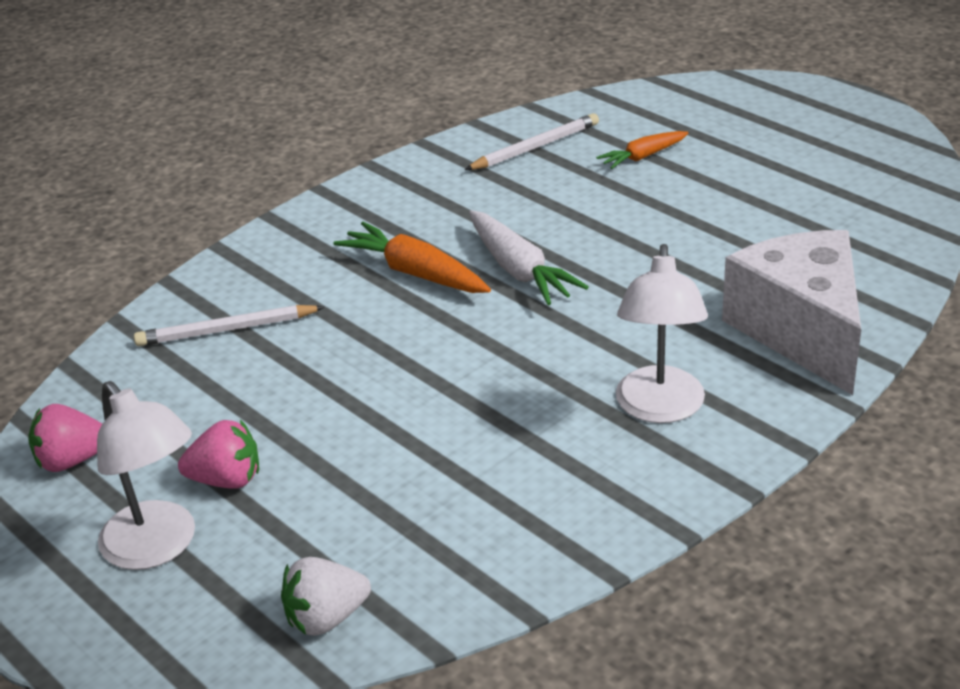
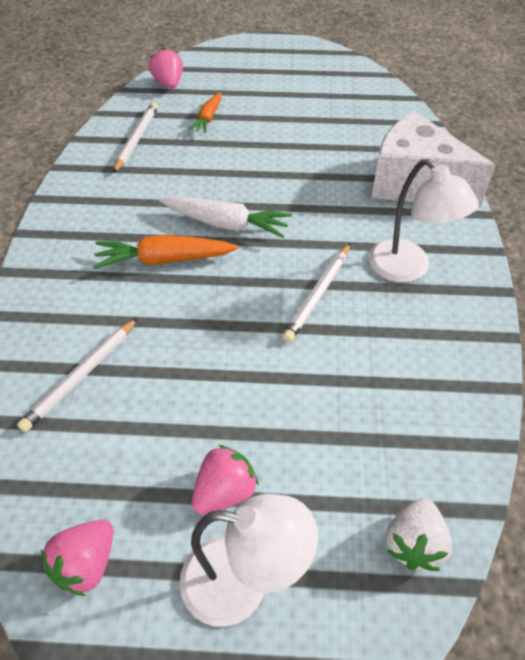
camera: 45 degrees left, 15 degrees up
(524, 379) = (318, 294): none -> white pencil
(647, 102) = (169, 84): none -> pink strawberry

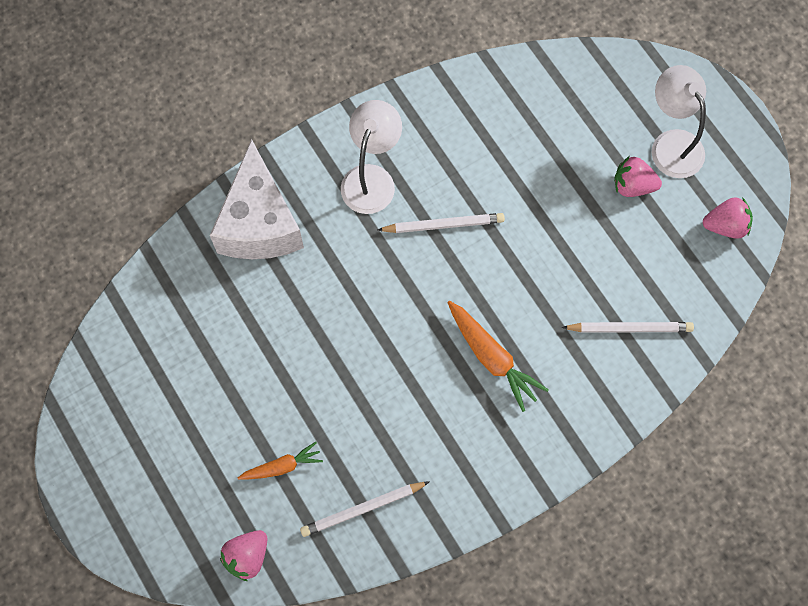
camera: 125 degrees left, 20 degrees up
(225, 224) = (419, 341): white carrot -> none
(414, 543) = (584, 76): white strawberry -> none

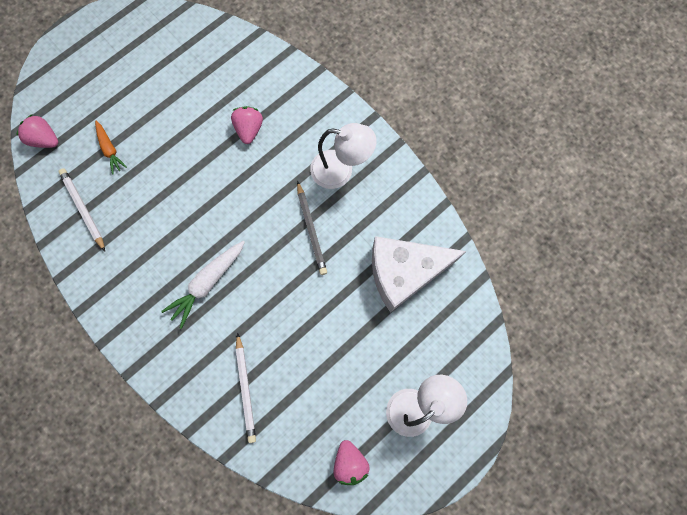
camera: 80 degrees right, 5 degrees up
(259, 223) = (290, 100): white cheese -> white cheese (404, 273)
(444, 225) = (311, 230): white pencil -> grey pencil
(491, 357) = (208, 283): orange carrot -> white carrot
(633, 185) = (372, 376): pink strawberry -> pink strawberry (249, 129)

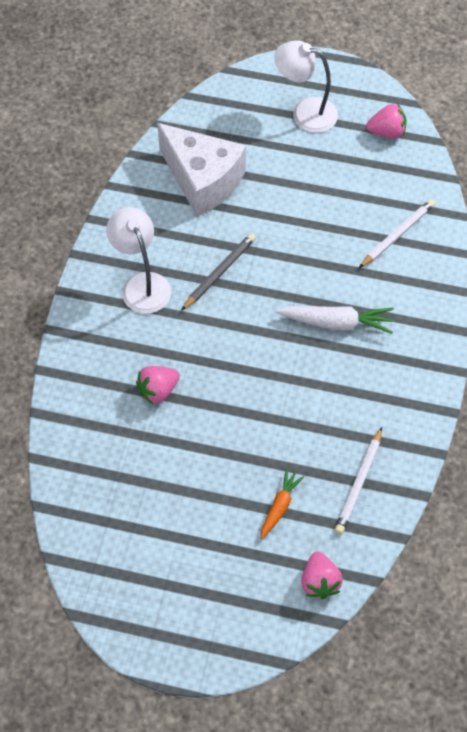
camera: 125 degrees left, 15 degrees down
(350, 462) = (387, 132): pink strawberry -> pink strawberry turned 45 degrees clockwise

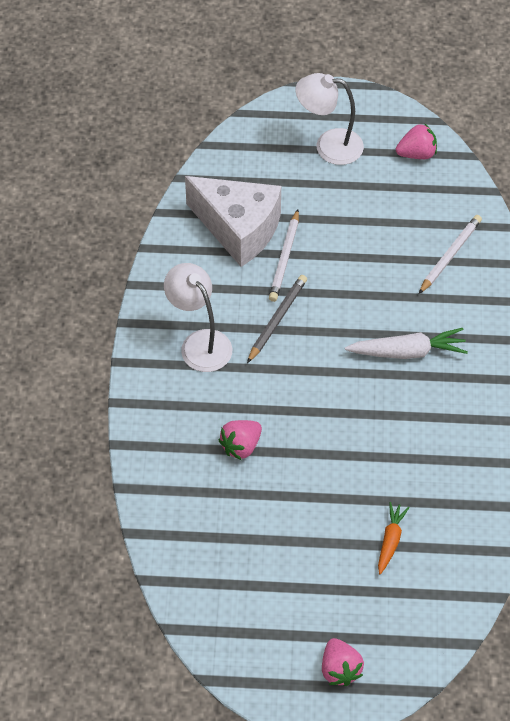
camera: 10 degrees left, 5 degrees down
(319, 581) = (446, 607): pink strawberry -> pink strawberry (340, 669)
(358, 483) = (464, 505): white pencil -> white pencil (284, 258)

